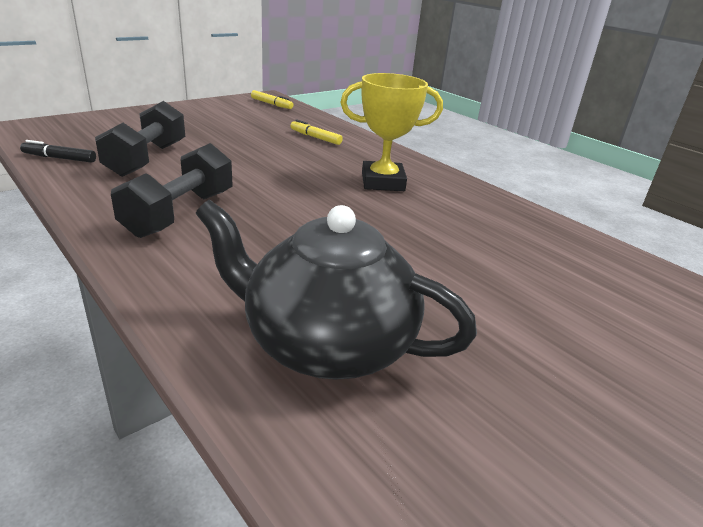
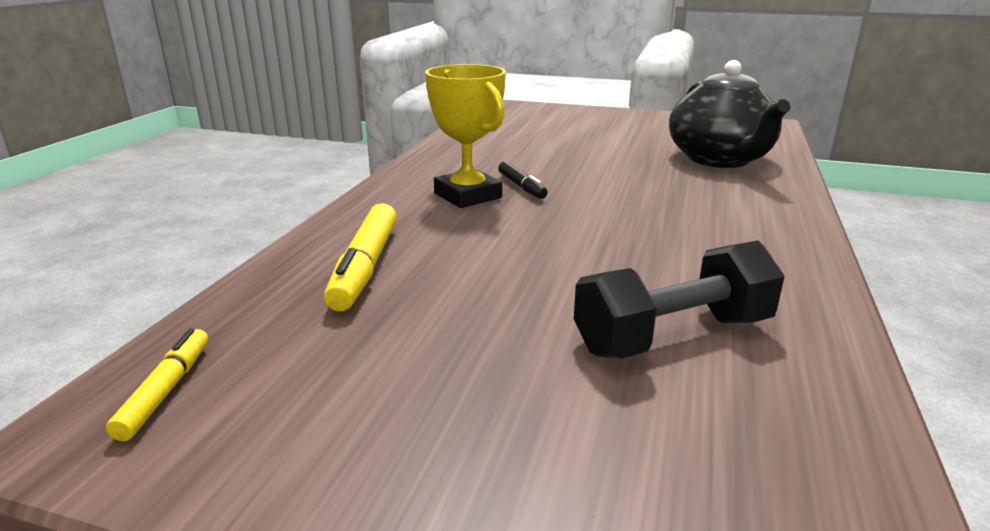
camera: 120 degrees left, 5 degrees down
(59, 158) = (827, 409): black marker -> black marker (521, 187)
(180, 213) = (719, 244): black dumbbell -> none
(315, 137) = (365, 267): yellow marker -> yellow marker, size x1.69

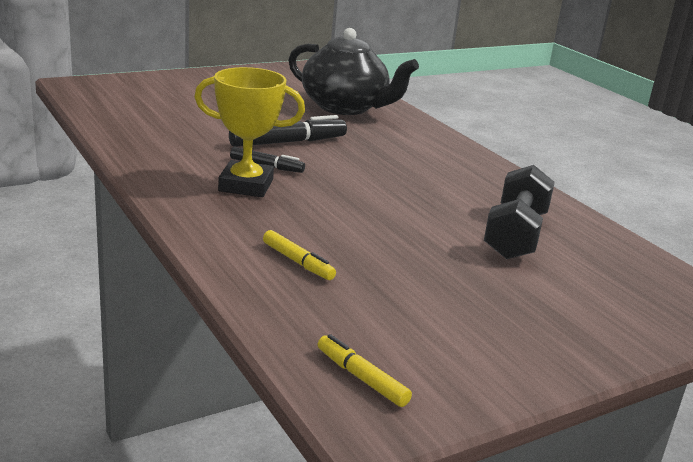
camera: 50 degrees left, 0 degrees up
(365, 267) = (298, 262): yellow marker -> yellow marker, size x0.59
(587, 174) = (288, 142): none -> black marker

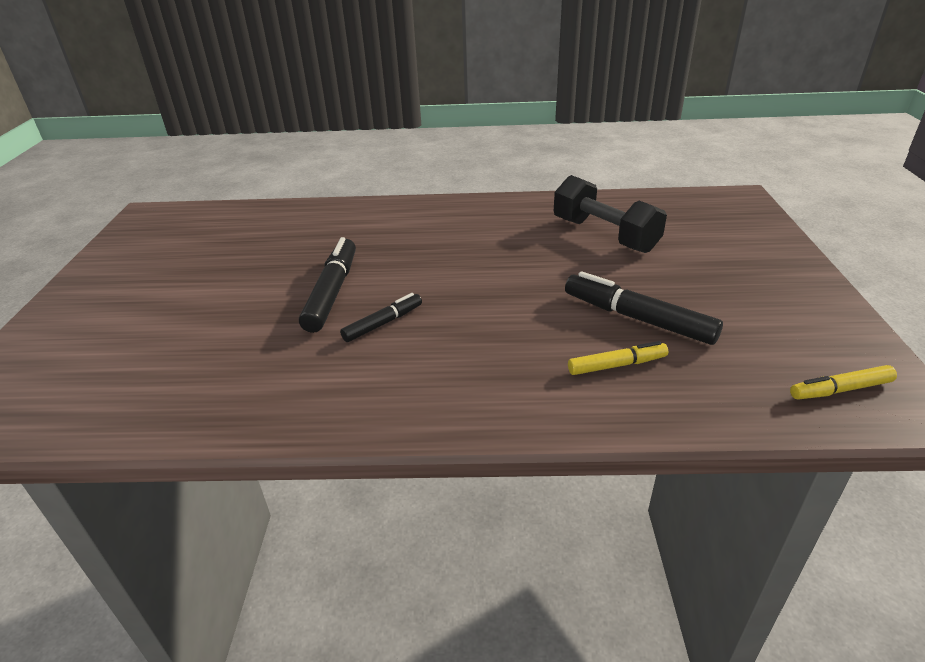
camera: 55 degrees left, 10 degrees up
(246, 185) = (422, 351): yellow trophy -> none
(345, 107) = (275, 232): black teapot -> none
(379, 265) = (637, 318): none -> black marker

